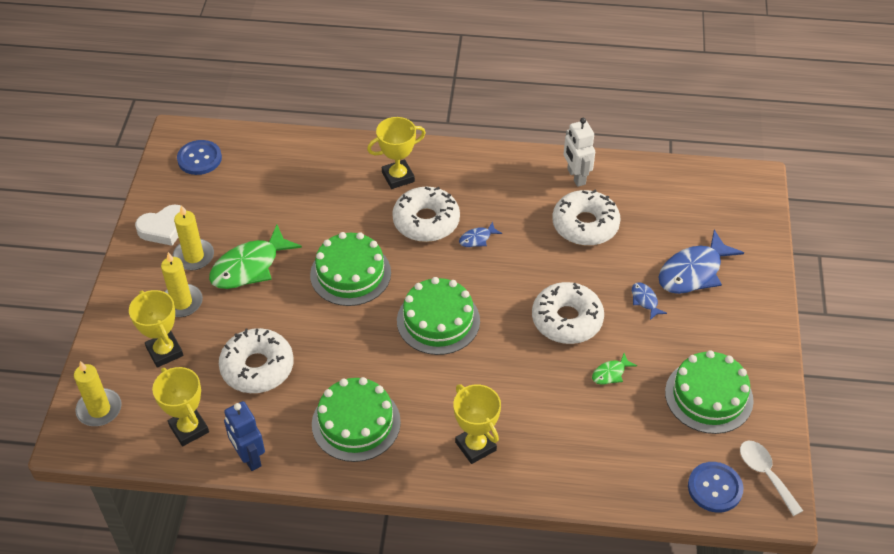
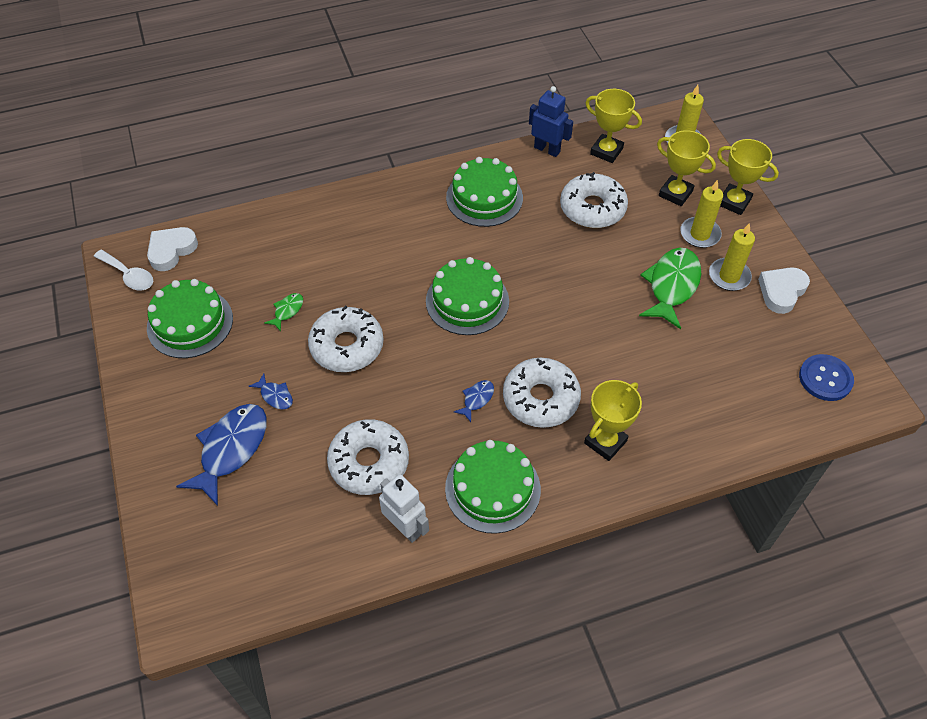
camera: 155 degrees right, 5 degrees up
(350, 274) = (576, 314): green cake -> green cake (492, 488)
(475, 446) = (380, 214): yellow trophy -> yellow trophy (734, 202)
(715, 488) = (171, 250): blue button -> white heart

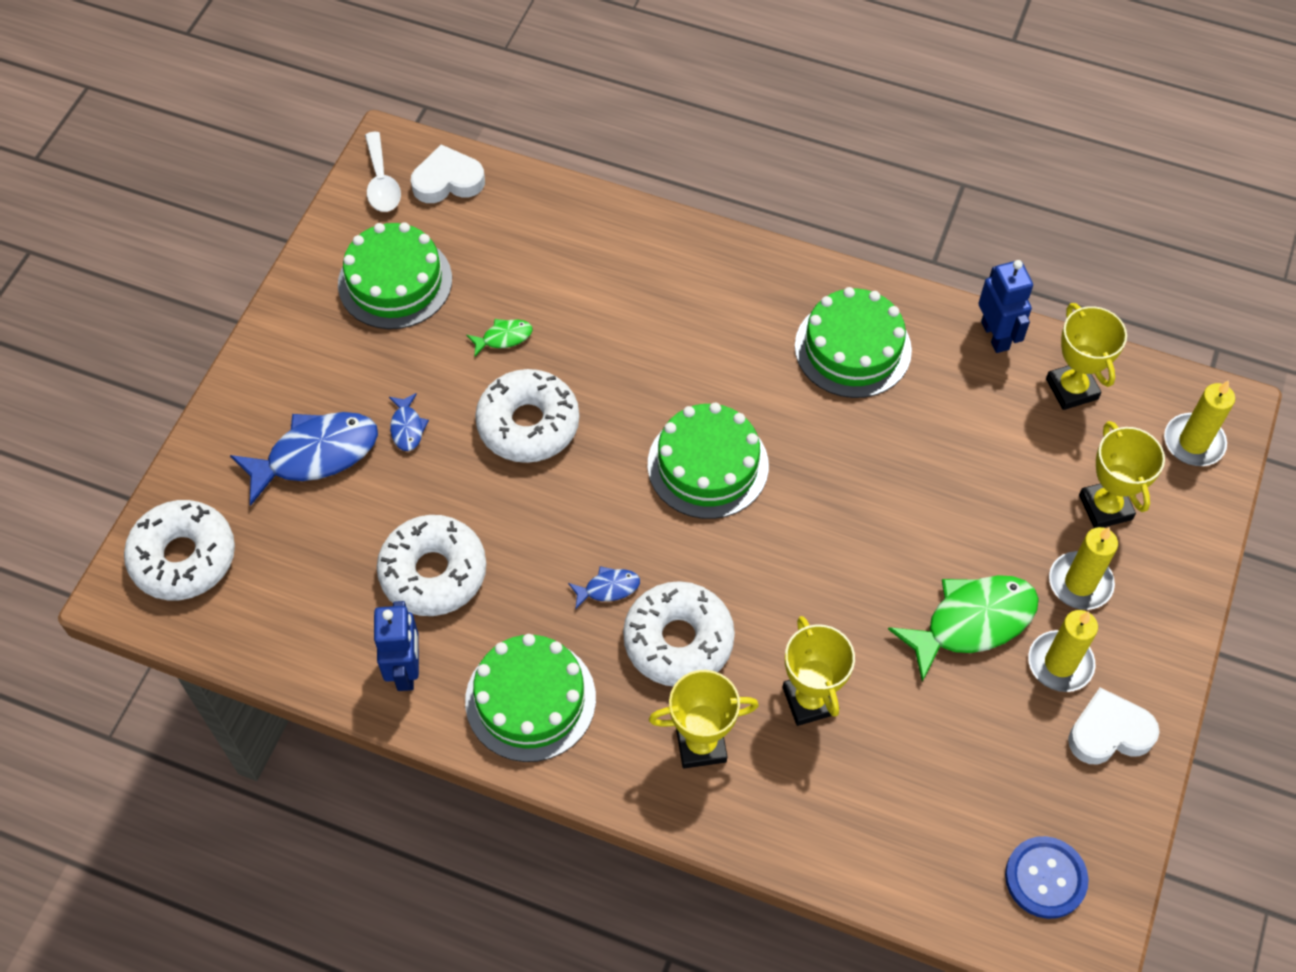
camera: 40 degrees right, 5 degrees up
(405, 527) = (406, 670): white robot -> blue robot
(592, 208) = (974, 453): white donut -> white donut (183, 557)
(734, 202) = (1173, 573): yellow trophy -> yellow trophy (810, 700)

